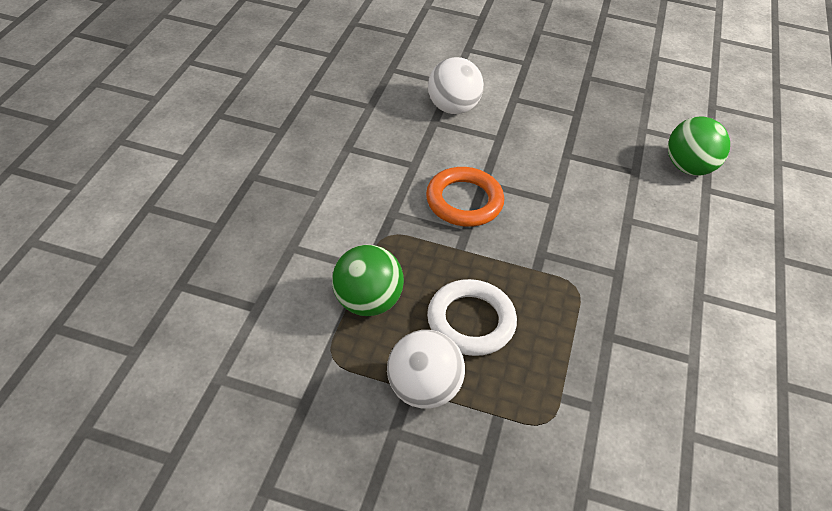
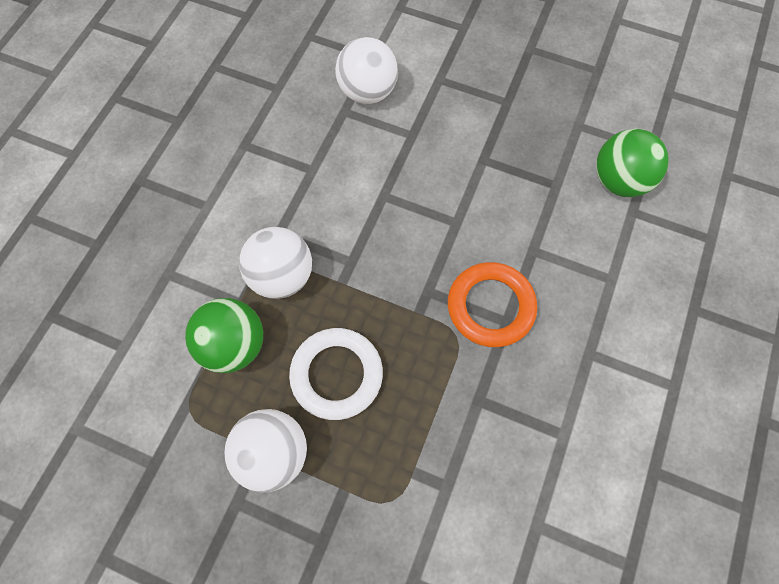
camera: 10 degrees right, 20 degrees up
(402, 246) = (282, 276): none -> white ball
(464, 201) = (357, 220): orange ring -> orange ring (490, 306)

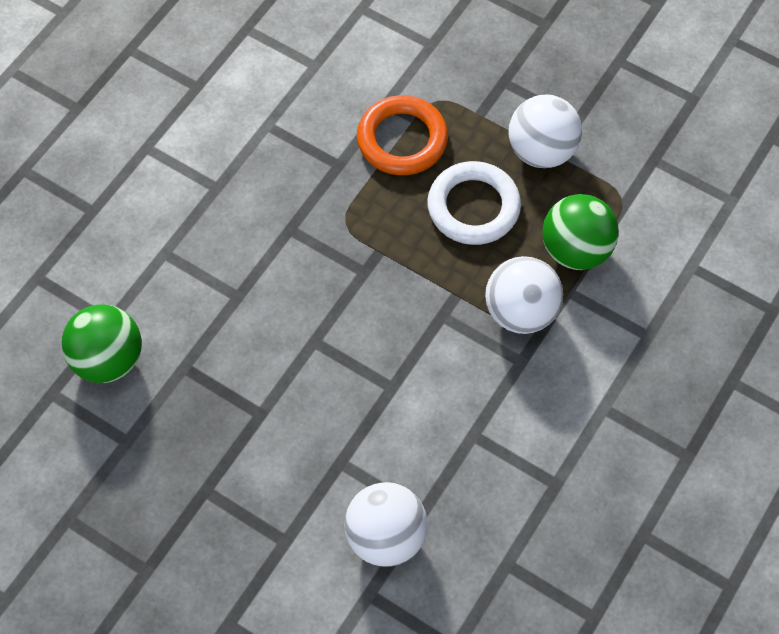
camera: 170 degrees left, 5 degrees down
(490, 306) = (302, 246): orange ring -> orange ring (402, 140)

